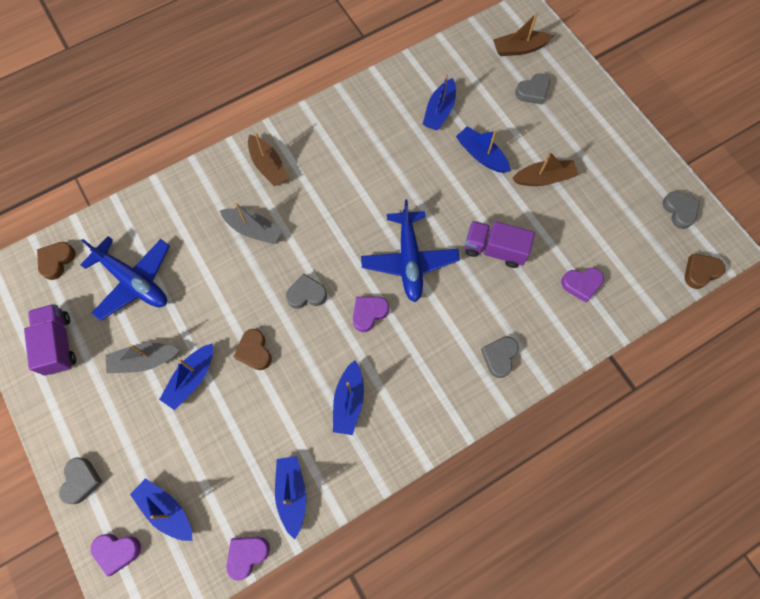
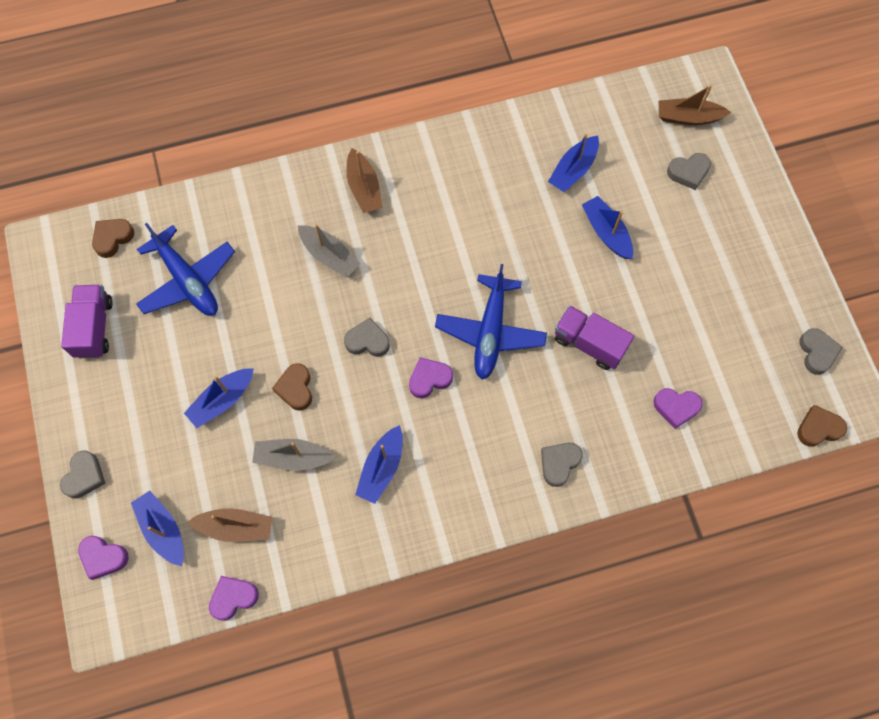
camera: 15 degrees right, 0 degrees up
(144, 360) = (178, 368): grey boat -> grey boat (293, 457)
(292, 494) = (295, 548): blue boat -> none
(544, 178) = (670, 276): brown boat -> brown boat (236, 527)

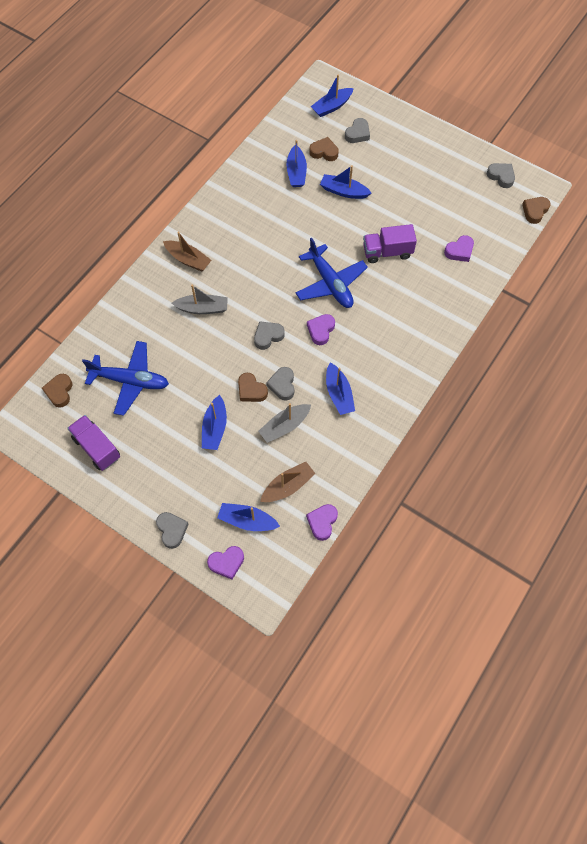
camera: 40 degrees left, 5 degrees down
(559, 463) = (428, 321): grey heart -> grey heart (282, 385)
(627, 167) = (324, 152): none -> brown heart
(688, 117) = (332, 107): brown boat -> blue boat

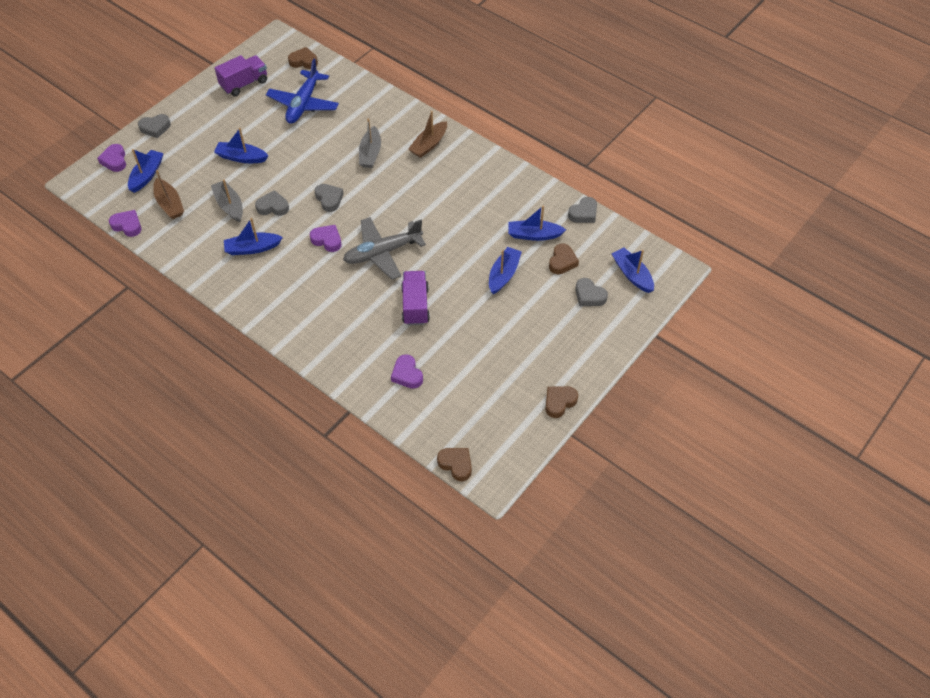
camera: 95 degrees right, 10 degrees down
(251, 390) = (273, 184): brown heart -> brown heart (559, 402)
(330, 283) = (382, 252): blue plane -> grey plane
(501, 176) = (514, 436): grey heart -> grey heart (583, 213)

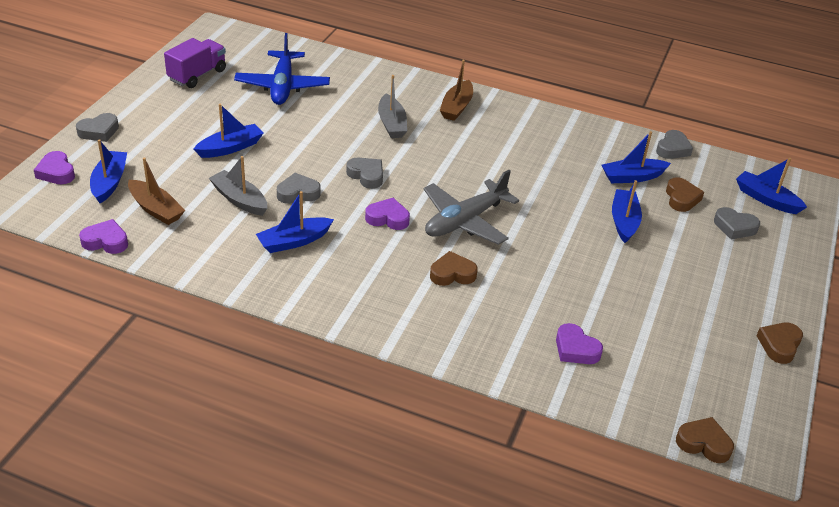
camera: 20 degrees left, 15 degrees down
(241, 157) = (230, 148): blue boat -> blue boat turned 150 degrees clockwise
(303, 61) = (261, 47): brown heart -> brown heart (452, 274)
(415, 306) = (539, 271): purple truck -> none

